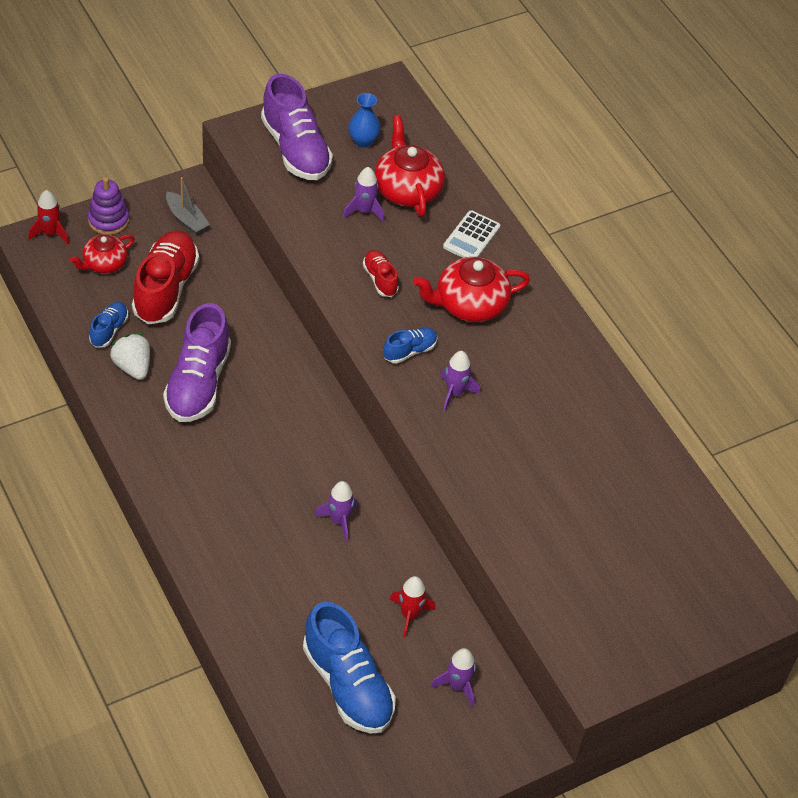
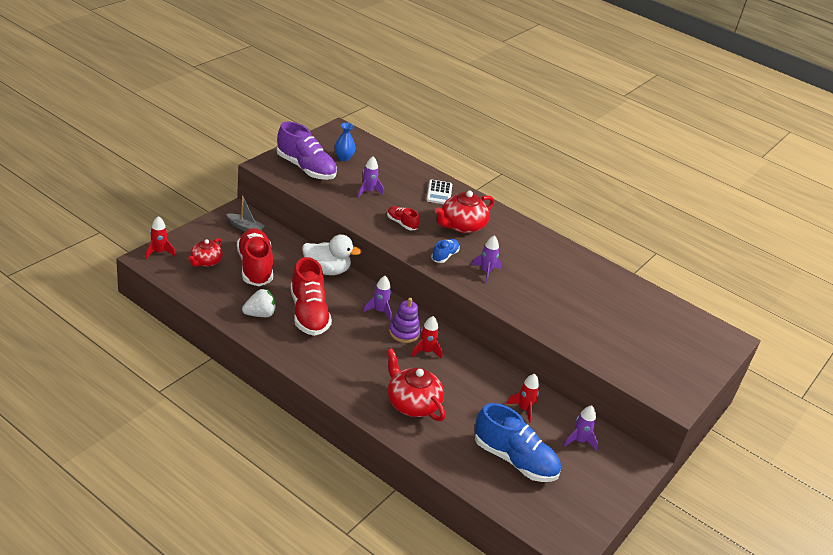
camera: 25 degrees left, 15 degrees down
(108, 220) = (194, 238): purple stacking toy -> purple stacking toy (404, 333)
(109, 330) = (231, 297): blue shoe -> none
(132, 366) = (260, 314): white strawberry -> white strawberry turned 120 degrees clockwise
(198, 382) = (308, 313): purple shoe -> red shoe
(262, 318) = (326, 270): none -> white duck
(326, 486) = (426, 351): none -> red rocket
(339, 521) = (446, 368): purple rocket -> purple rocket (379, 311)
(407, 189) = (385, 176): red teapot -> red teapot (412, 403)

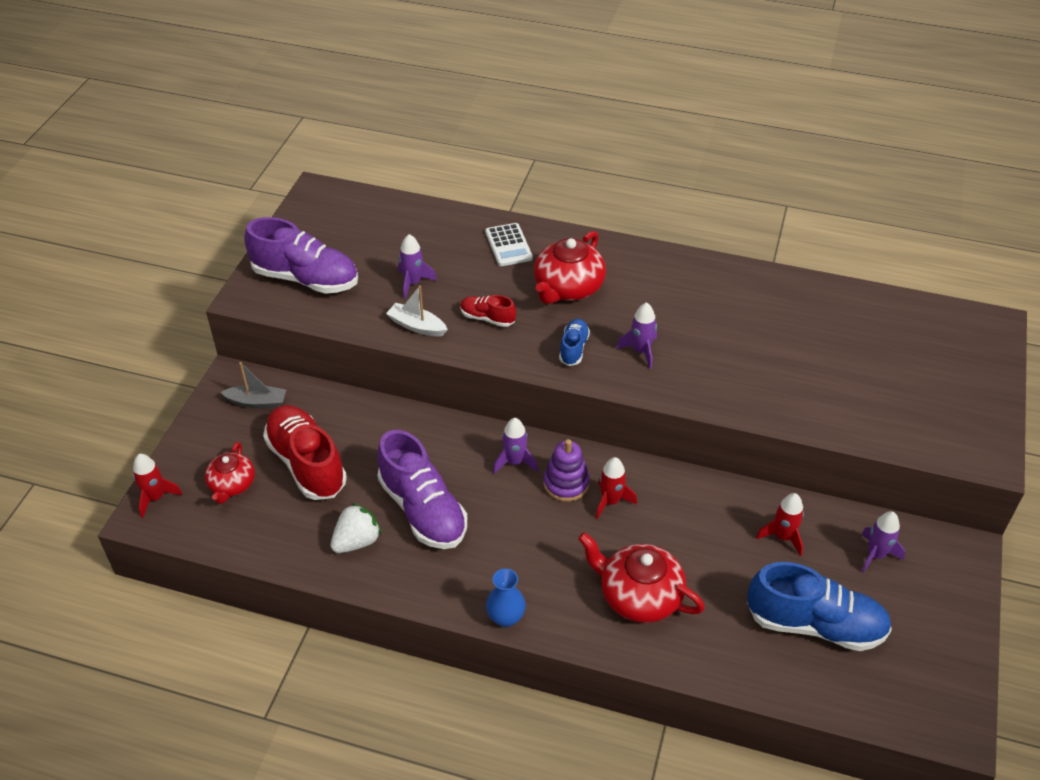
camera: 15 degrees left, 10 degrees up
(308, 313) = (423, 510): red shoe -> purple shoe
(326, 270) = (408, 425): white duck -> none
(343, 158) = (348, 239): blue vase -> blue vase (505, 617)
(356, 213) = (417, 326): none -> white boat

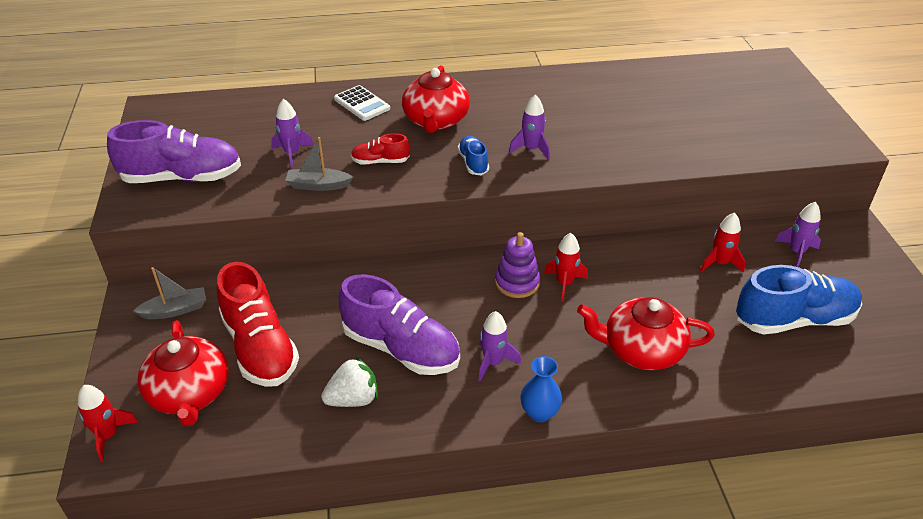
camera: 25 degrees left, 5 degrees down
(232, 485) = (190, 393): red teapot -> red teapot, size x1.59
(307, 463) = (260, 347): red shoe -> red shoe turned 150 degrees counterclockwise
(357, 541) = (353, 399): white strawberry -> white strawberry turned 45 degrees clockwise
(417, 326) = (318, 185): white boat -> grey boat
(515, 462) = (460, 280): purple rocket -> purple rocket (493, 362)

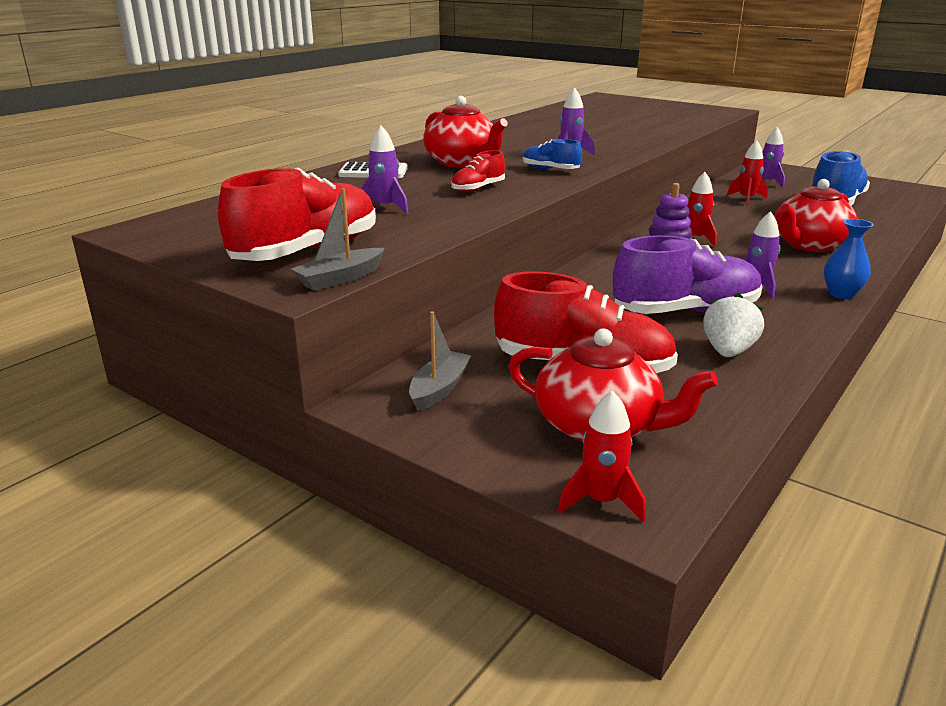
camera: 45 degrees left, 15 degrees down
(182, 178) = (307, 252): purple shoe -> red shoe
(318, 185) = (462, 213): grey boat -> grey boat (340, 278)

